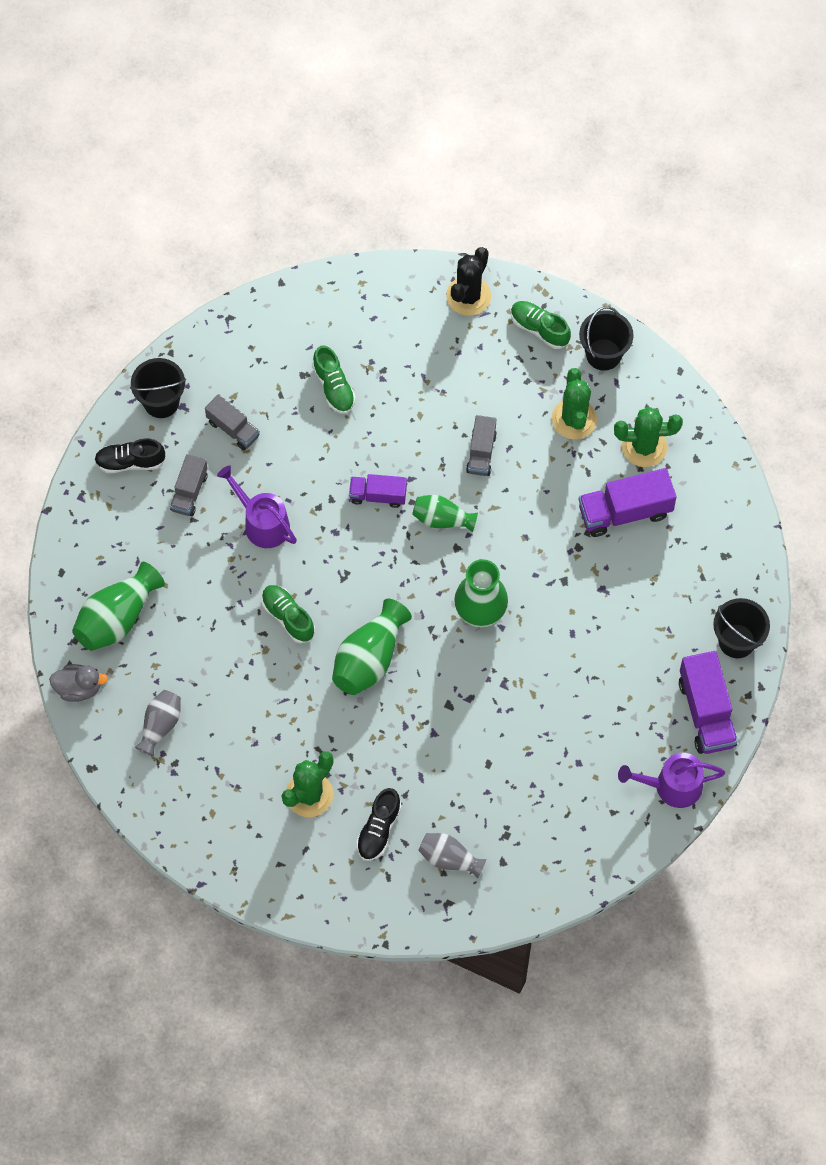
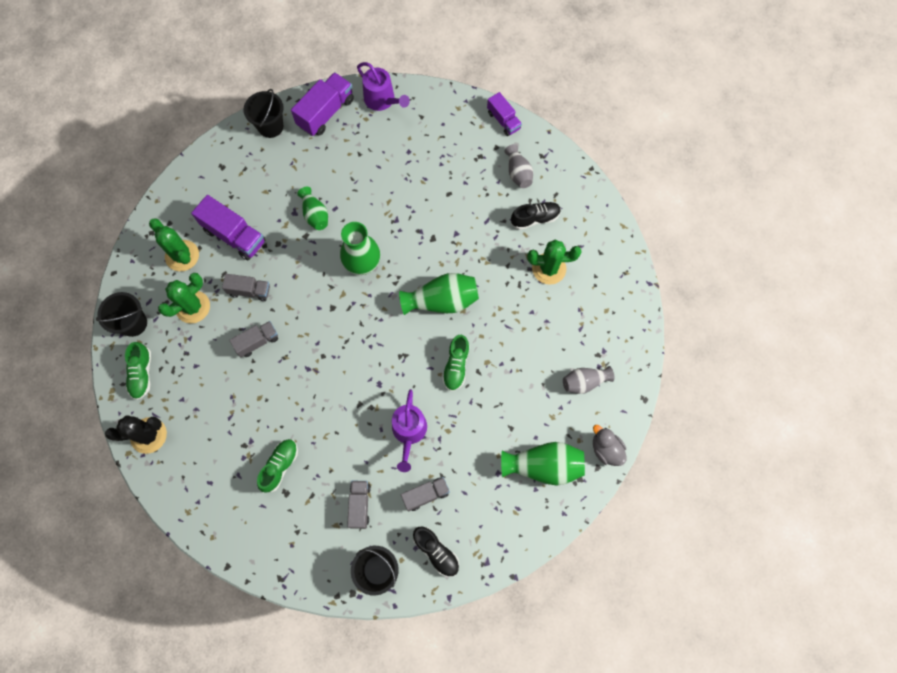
camera: 130 degrees left, 5 degrees up
(378, 495) = (334, 378): purple truck -> purple truck (503, 120)
(442, 519) = (320, 330): green vase -> green vase (315, 214)
(545, 483) = (249, 291): none -> grey truck

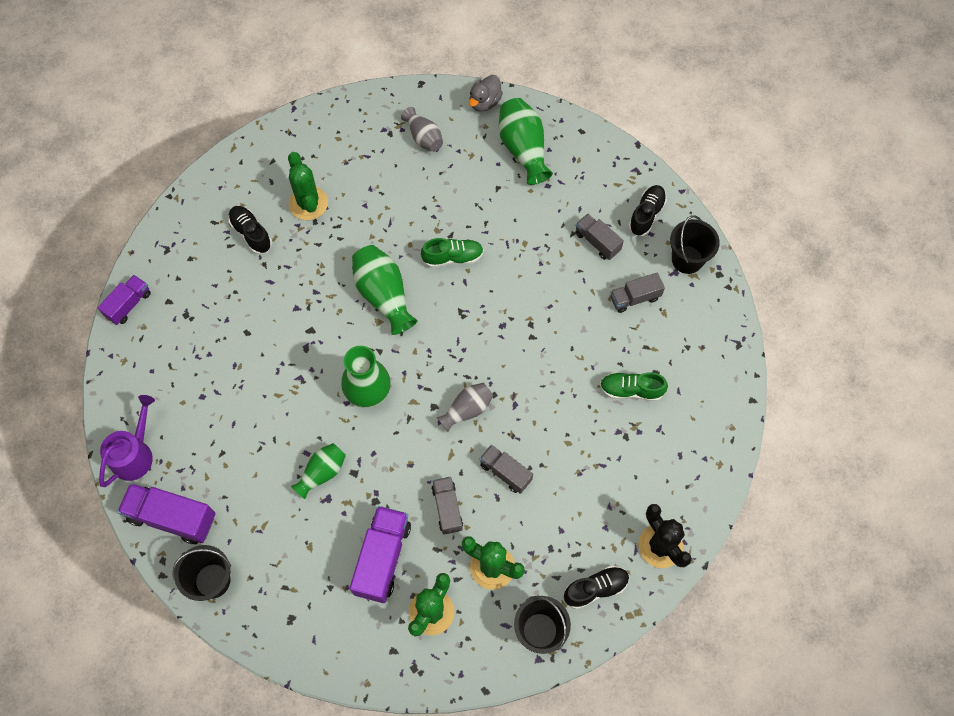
camera: 110 degrees left, 5 degrees down
(142, 374) = (595, 588): green shoe -> black shoe
(409, 432) = (541, 278): purple watering can -> none
(518, 173) = (197, 268): grey vase -> grey vase (467, 410)

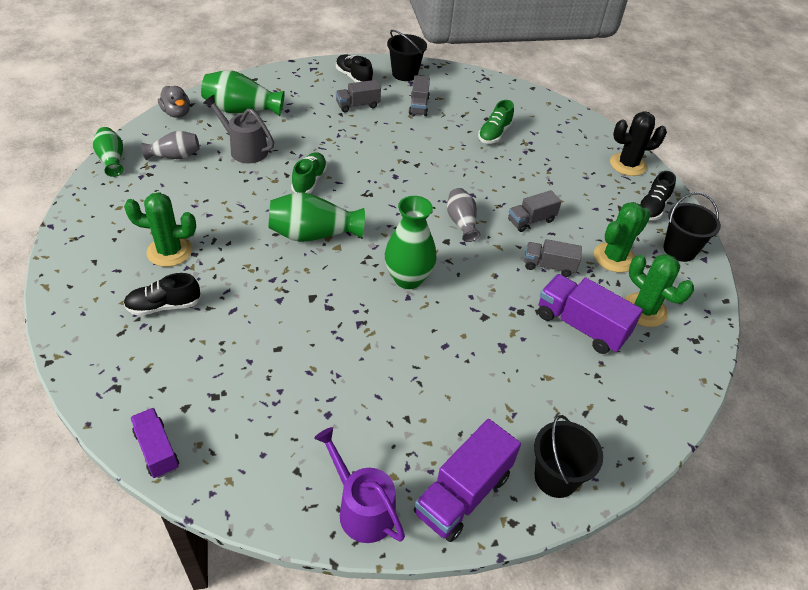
camera: 70 degrees left, 20 degrees down
(322, 473) = (472, 340): green vase -> green vase (112, 160)
(466, 184) = (245, 149): none -> grey watering can
(595, 588) = (652, 208): black shoe -> black shoe turned 150 degrees counterclockwise

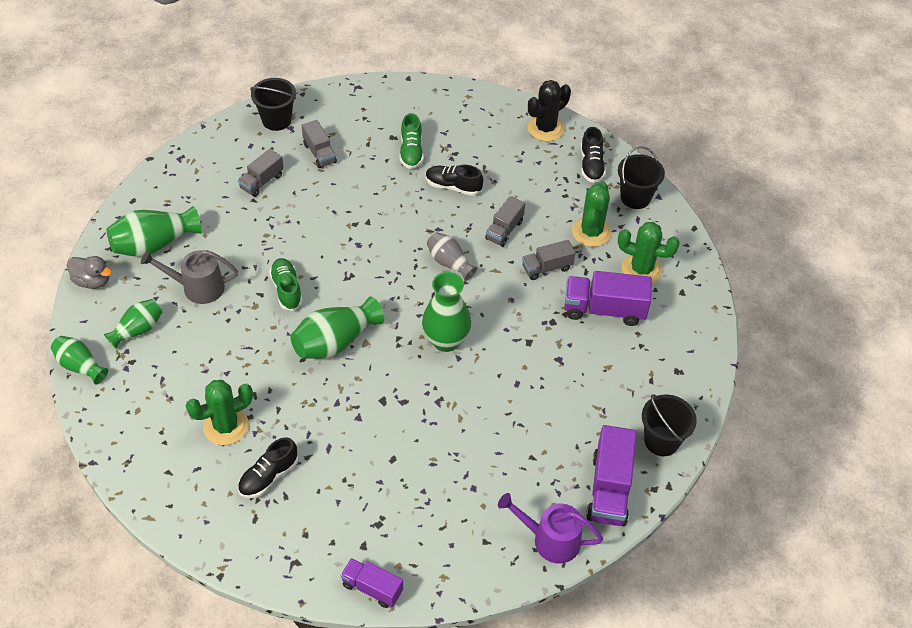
camera: 30 degrees left, 5 degrees up
(175, 156) = (138, 330): grey vase -> green vase
(353, 77) = (230, 149): black shoe -> black shoe (453, 186)

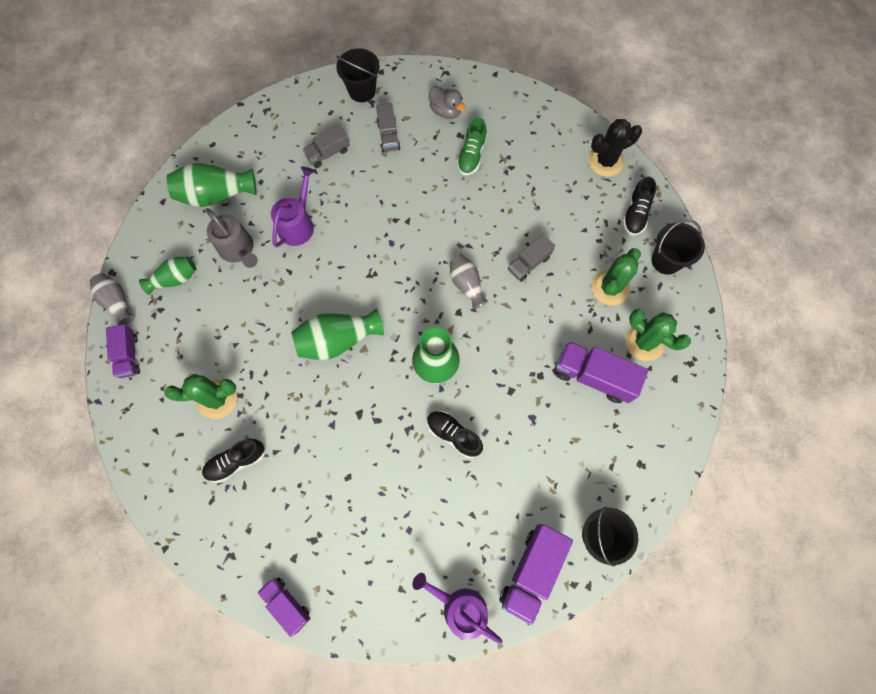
camera: 20 degrees right, 20 degrees up
(80, 366) = (117, 302): green vase -> grey vase
(92, 281) = (153, 219): grey duck -> grey duck (446, 111)
(112, 411) = (128, 355): none -> purple truck
(198, 287) = (238, 249): grey watering can -> grey watering can turned 150 degrees counterclockwise
(254, 251) = (298, 224): none -> purple watering can
(286, 289) = (313, 273): green shoe -> none
(453, 186) = (497, 203): black shoe -> black shoe (453, 435)
(547, 268) = (554, 315): grey truck -> none

